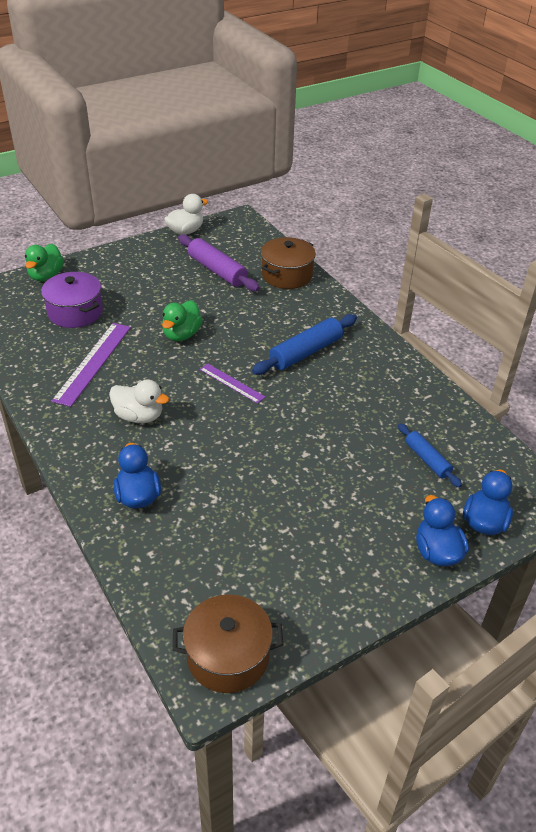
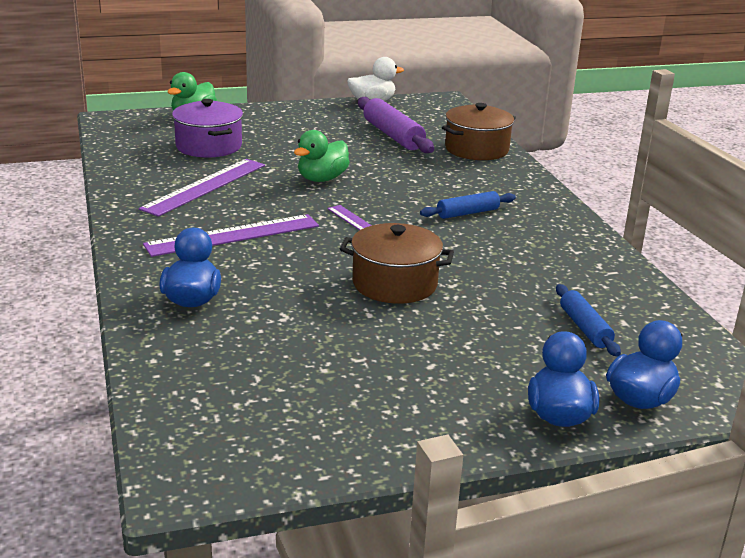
camera: 15 degrees right, 15 degrees down
(139, 416) = (233, 235): white duck -> purple ruler
(228, 656) = (221, 460): brown pot -> brown pot (395, 283)
(305, 352) = (467, 213): blue rolling pin -> blue rolling pin, size x0.61

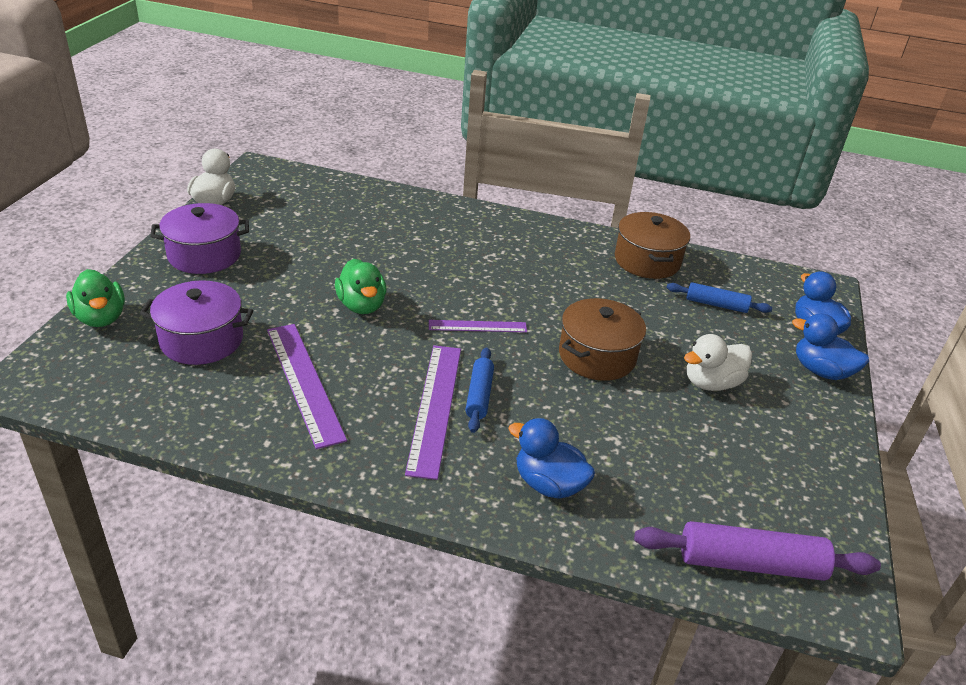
camera: 60 degrees left, 10 degrees up
(303, 119) = (204, 255): none -> purple pot
(392, 136) = (308, 227): purple rolling pin -> purple rolling pin (750, 564)
(436, 349) = (711, 383): none -> white duck
(467, 213) = (502, 265): blue rolling pin -> blue rolling pin (479, 395)
(476, 149) = (385, 204): brown pot -> brown pot (647, 261)

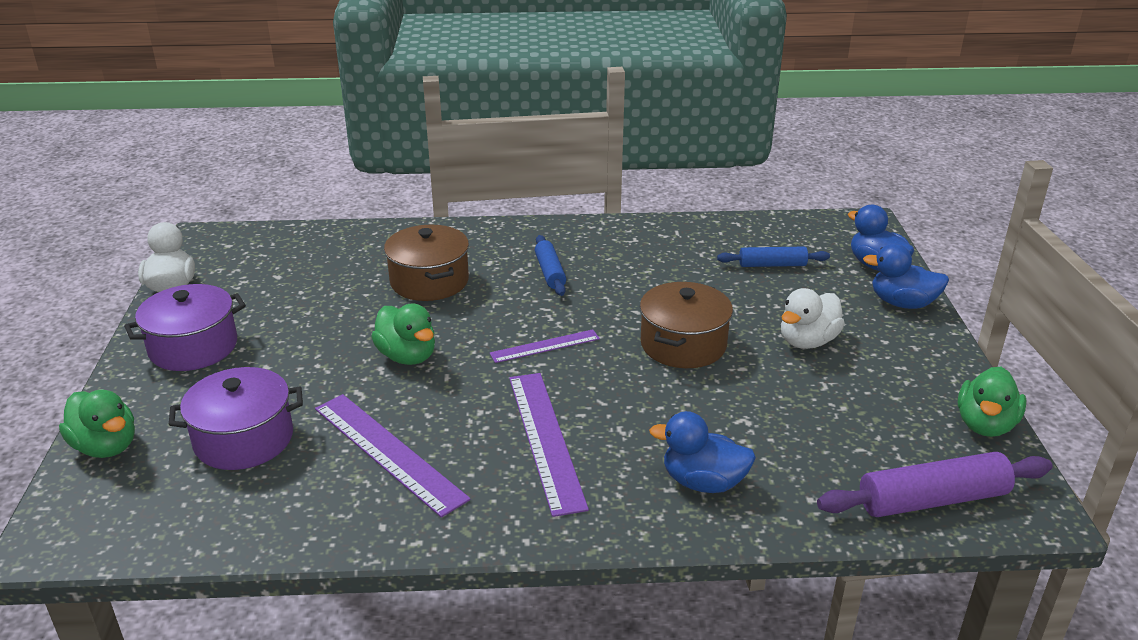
camera: 15 degrees left, 5 degrees down
(479, 395) = (585, 415): blue rolling pin -> blue rolling pin (550, 272)
(647, 261) = (682, 238): brown pot -> brown pot (429, 281)
(840, 508) = (985, 425): none -> green duck

